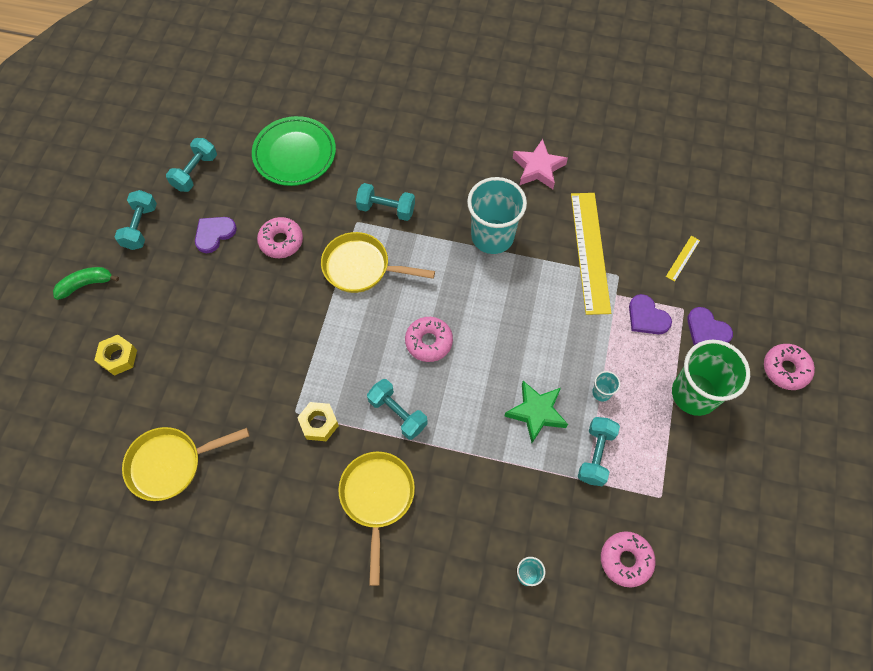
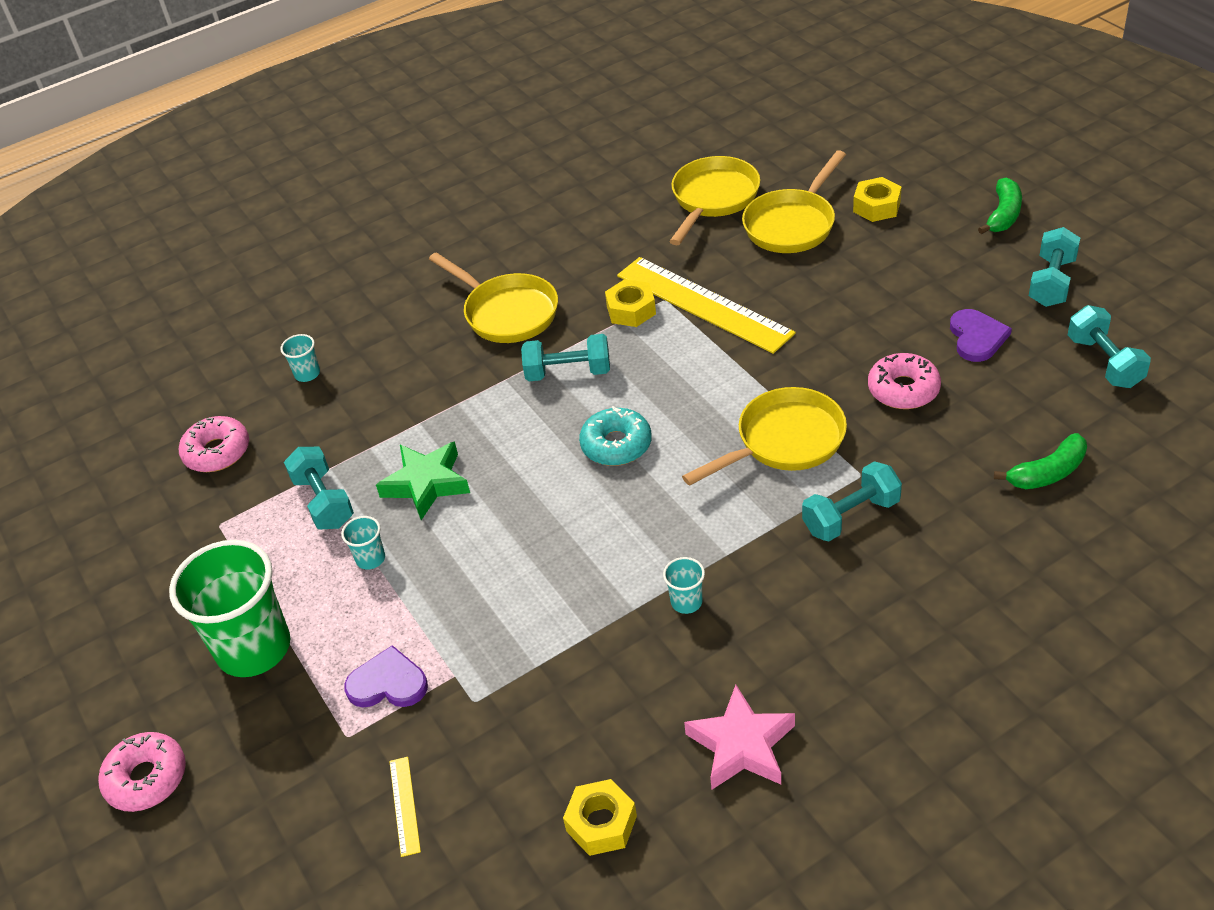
camera: 140 degrees right, 20 degrees down
(140, 227) = (1051, 282): turquoise dumbbell -> turquoise dumbbell turned 60 degrees clockwise
(169, 393) = (792, 224): none -> yellow pan
(294, 154) = (1047, 472): green plate -> green banana
(429, 342) = (616, 445): pink donut -> turquoise donut
(492, 236) = (686, 602): turquoise cup -> turquoise cup, size x0.41
(590, 252) = (542, 697): yellow ruler -> yellow ruler (703, 304)
(615, 187) = (601, 823): none -> yellow nut
(707, 329) = (293, 737): purple heart -> none

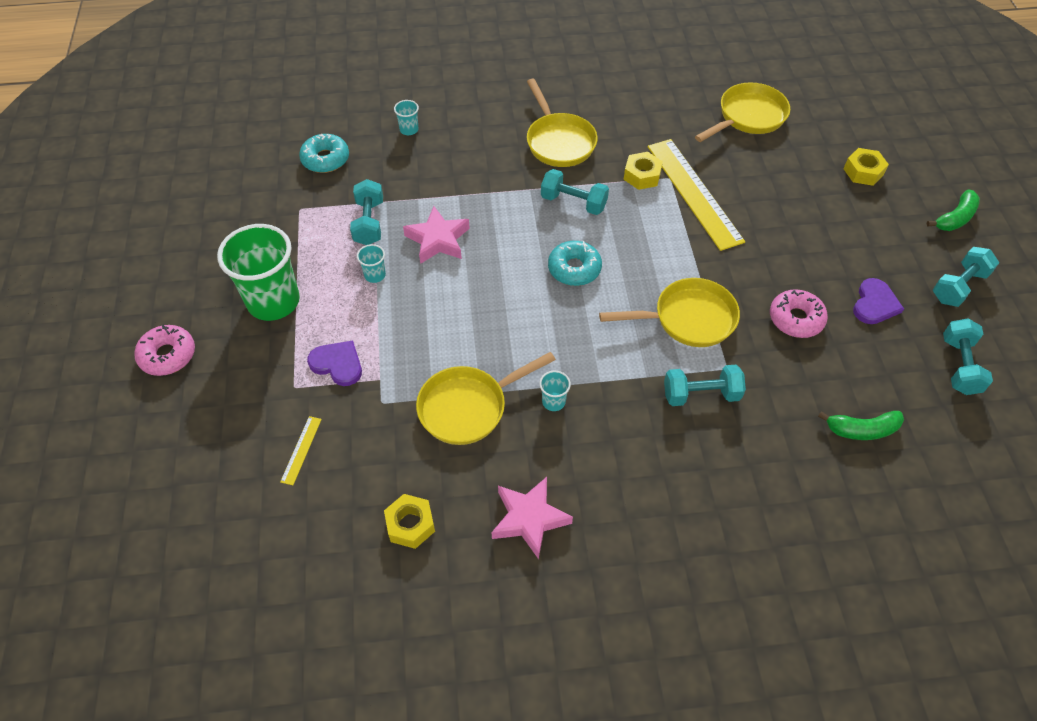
camera: 20 degrees right, 10 degrees up
(217, 452) = (325, 159): pink donut -> turquoise donut
(426, 484) = (438, 240): green star -> pink star
(792, 224) = (793, 160): yellow pan -> yellow pan (468, 407)

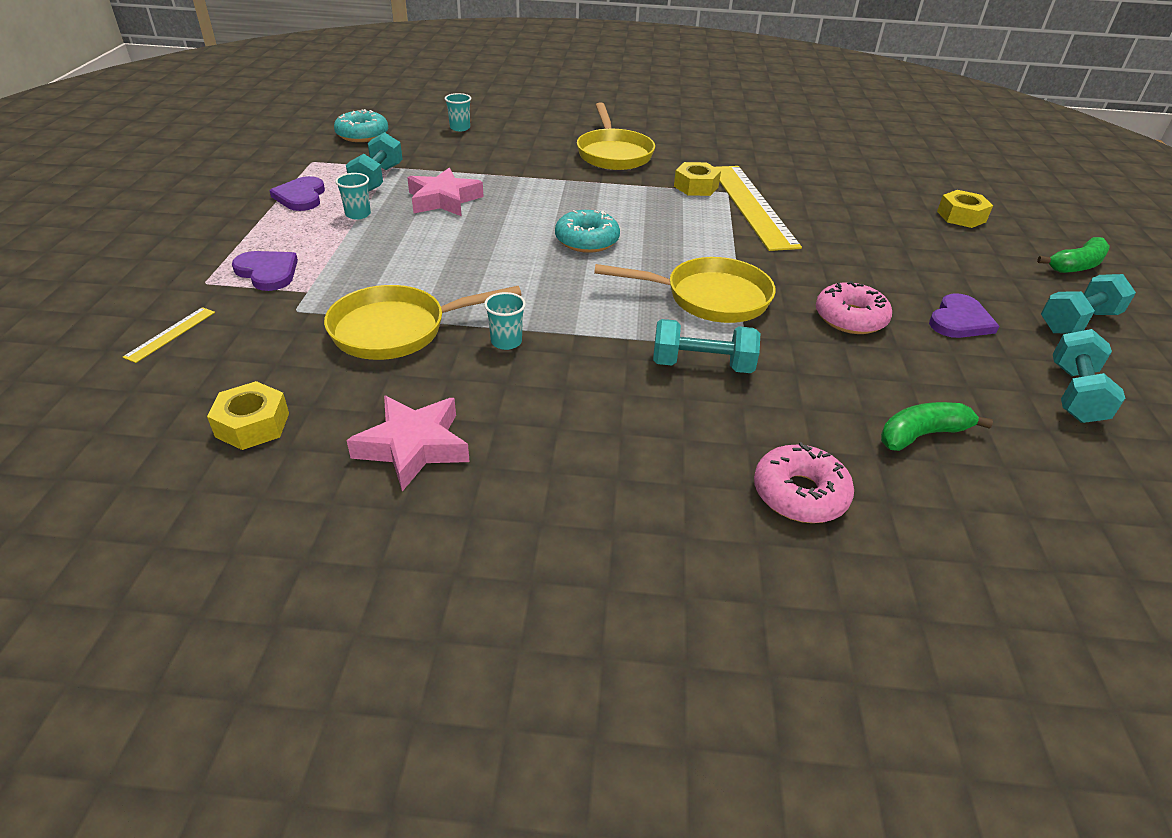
camera: 10 degrees right, 15 degrees down
(168, 355) = (88, 238): pink donut -> pink donut (799, 494)
(273, 301) = (234, 217): green cup -> none
(315, 261) = (301, 196): none -> purple heart
(573, 202) = (609, 194): turquoise dumbbell -> none
(748, 117) = (832, 163): yellow pan -> none
(862, 429) = (922, 435): green banana -> green banana turned 150 degrees clockwise

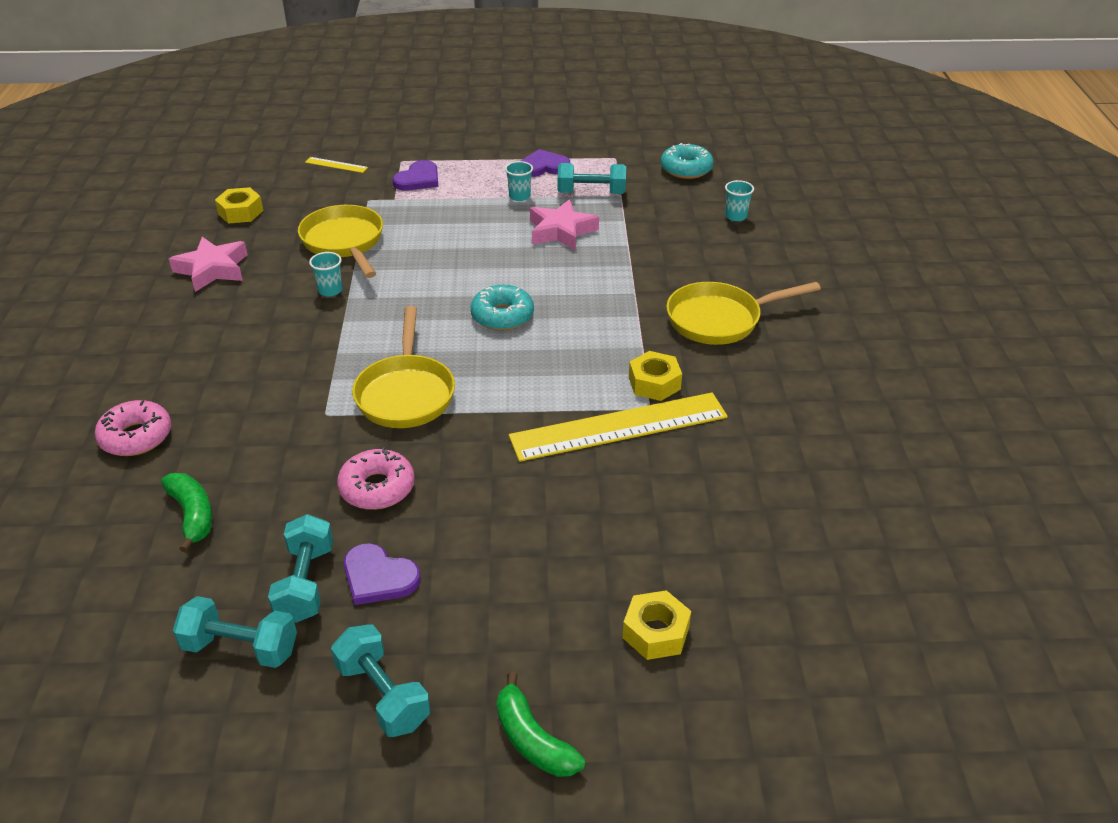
camera: 85 degrees right, 0 degrees up
(702, 365) = (297, 389): turquoise dumbbell -> turquoise dumbbell (305, 583)

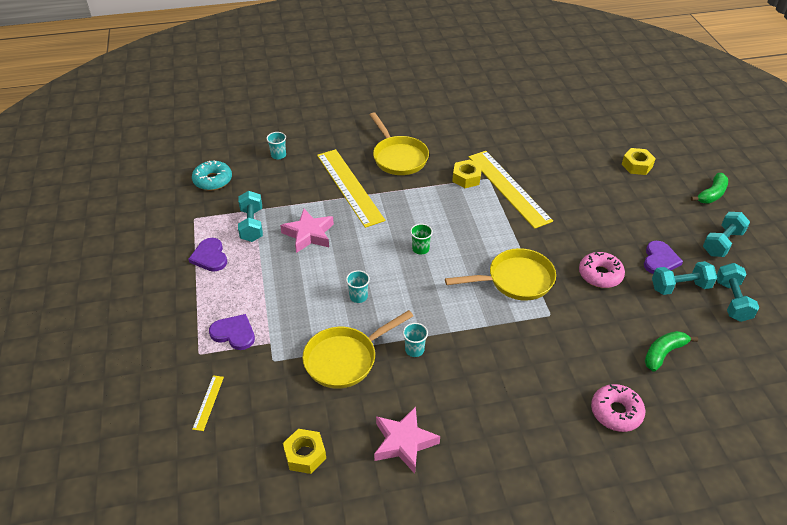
camera: 100 degrees left, 5 degrees up
(502, 316) = (420, 249): turquoise donut -> green cup
(519, 196) = (259, 264): turquoise cup -> turquoise cup (358, 296)
(653, 269) = (349, 187): none -> yellow ruler

